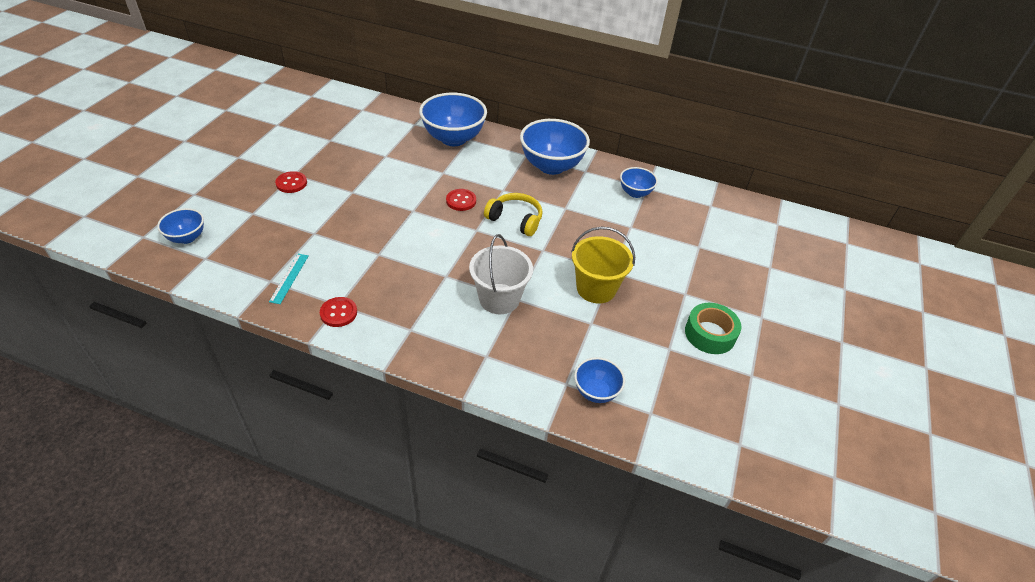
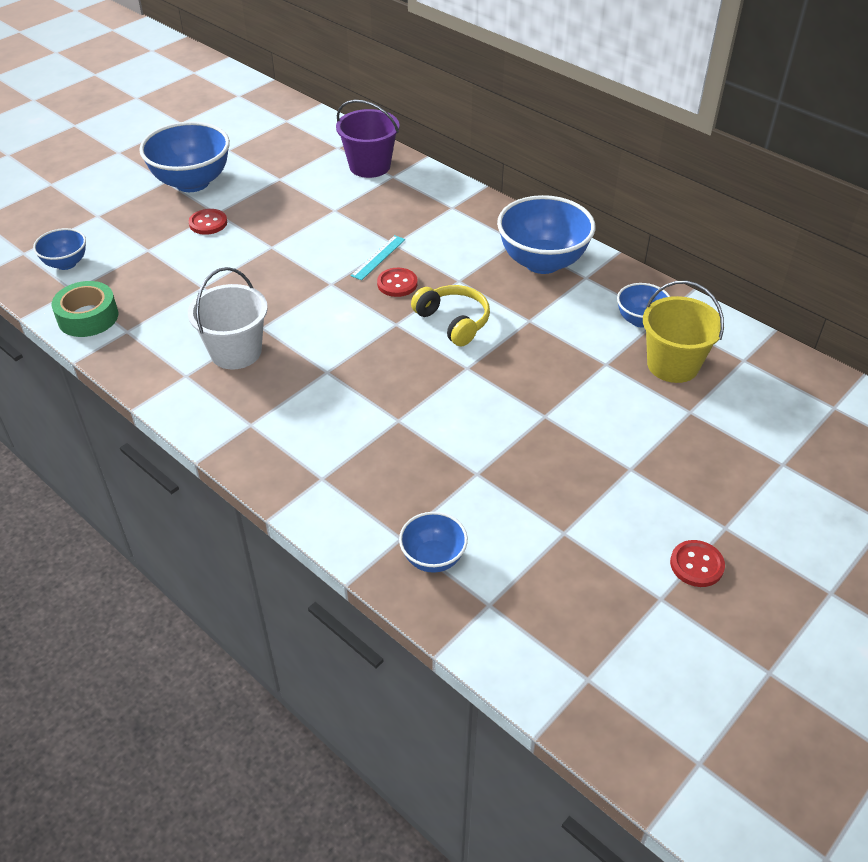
camera: 25 degrees right, 0 degrees up
(289, 278) = (148, 333): turquoise ruler -> turquoise ruler (378, 257)
(338, 313) = (181, 385): red button -> red button (696, 565)
(393, 119) = (369, 166): none -> purple bucket
(453, 138) = (432, 203): blue bowl -> blue bowl (192, 182)
(499, 299) = (376, 414): white bucket -> white bucket (236, 352)
(596, 288) = (509, 432): yellow bucket -> yellow bucket (673, 365)
(710, 334) = (633, 529): green tape -> green tape (88, 317)

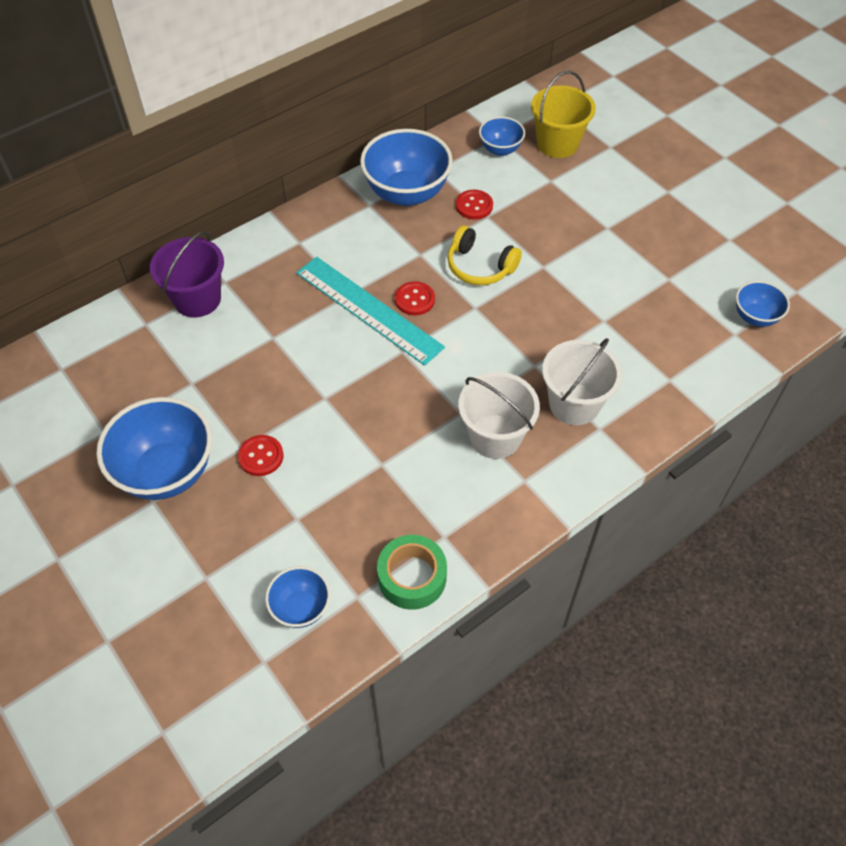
camera: 80 degrees left, 10 degrees up
(280, 403) = (574, 404): none -> white bucket
(378, 257) = (368, 309): turquoise ruler -> turquoise ruler, size x2.19
(453, 322) = (480, 266): yellow headphones -> yellow headphones turned 120 degrees counterclockwise
(696, 565) = (758, 178): red button -> red button (474, 206)

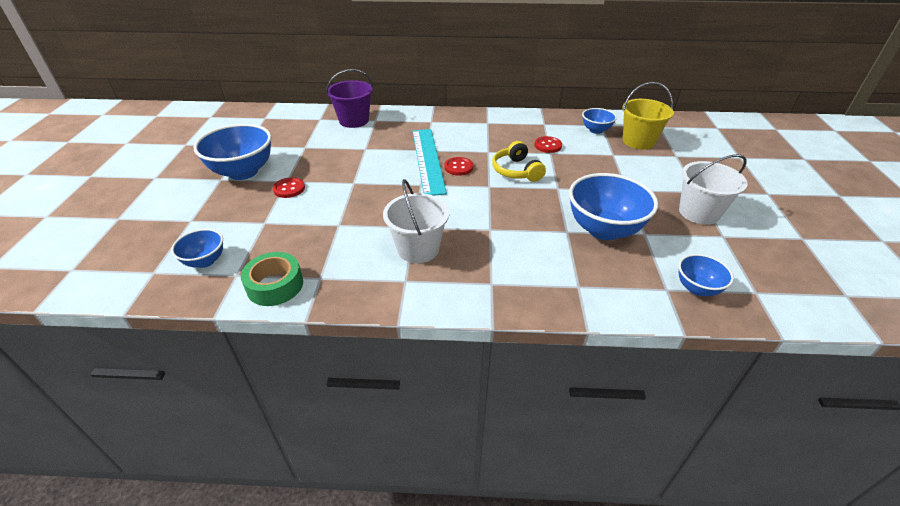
camera: 40 degrees right, 15 degrees down
(407, 193) = (514, 126): blue bowl -> blue bowl (604, 229)
(574, 404) = (490, 261): white bucket -> white bucket (699, 212)

